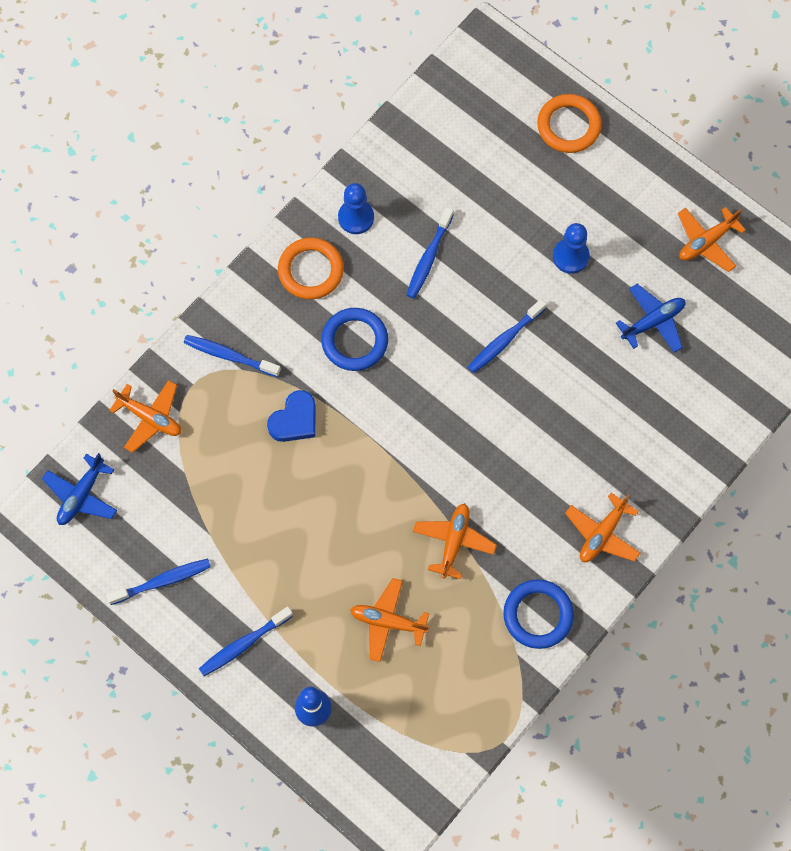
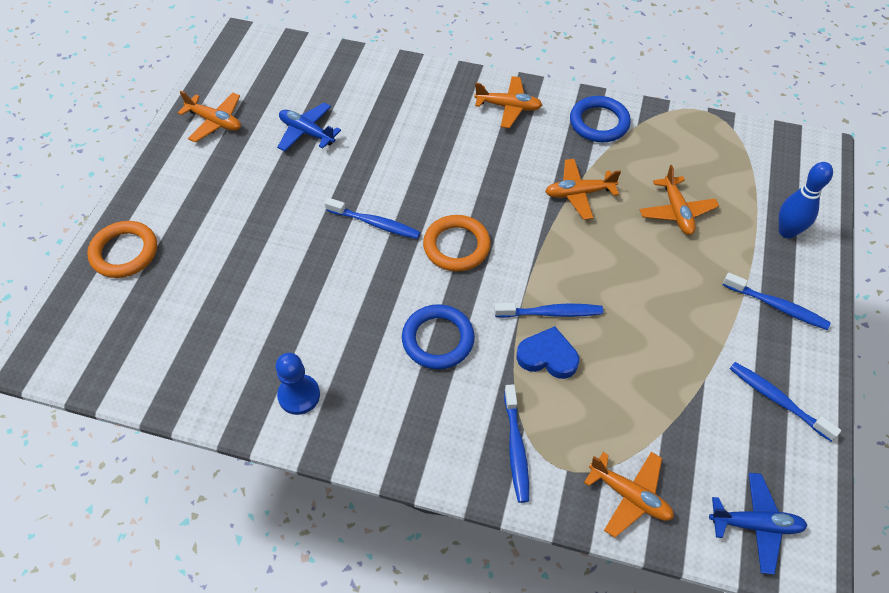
camera: 115 degrees left, 15 degrees down
(150, 418) = (629, 496): orange plane -> orange plane turned 120 degrees clockwise
(311, 270) = (380, 412): orange ring -> orange ring (456, 246)
(429, 258) = (317, 312): blue toothbrush -> blue toothbrush (551, 313)
(570, 256) = (268, 205): blue pawn -> none

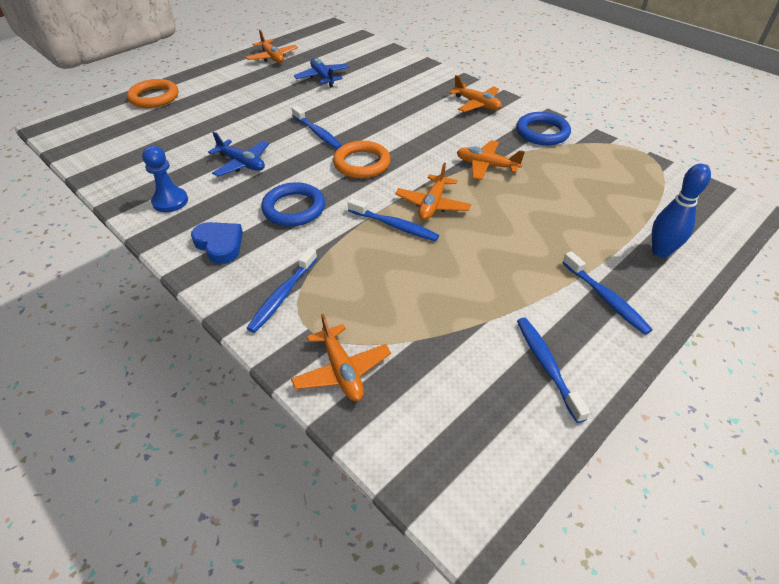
camera: 30 degrees right, 10 degrees down
(547, 356) = (365, 250): blue heart -> blue heart (220, 245)
(676, 212) = (562, 203): orange plane -> orange plane (432, 204)
(755, 525) = (438, 452): blue plane -> blue plane (242, 164)

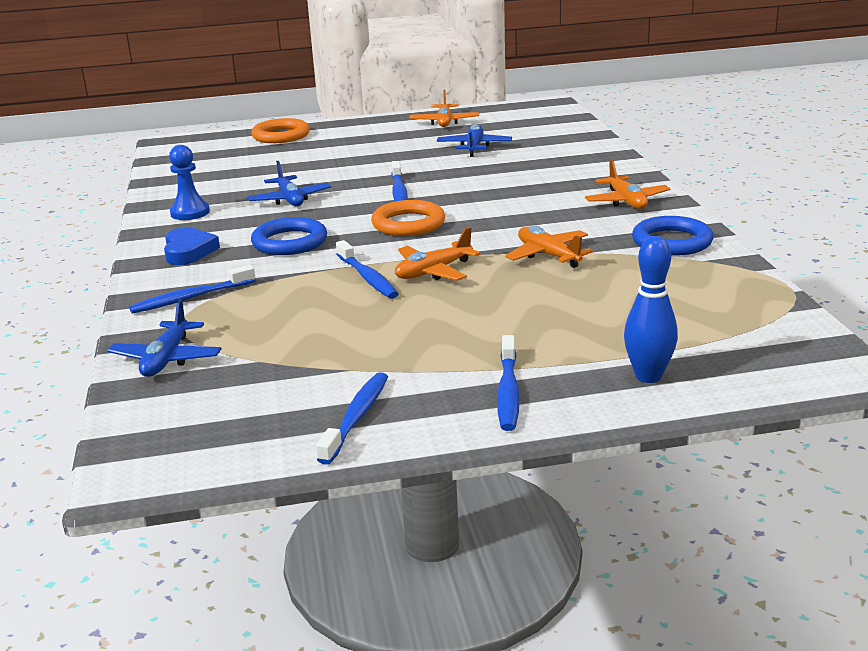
camera: 35 degrees right, 20 degrees down
(341, 370) = (166, 359): orange plane -> blue plane

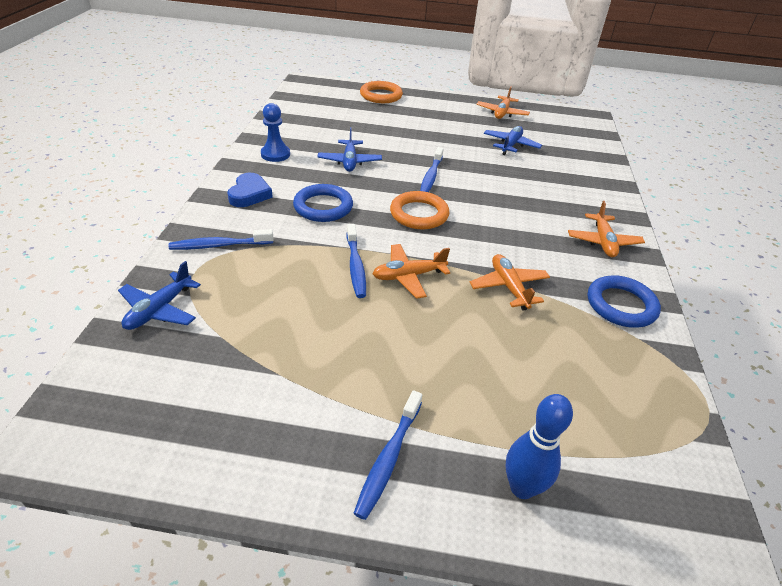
camera: 15 degrees right, 15 degrees up
(356, 417) = (249, 442): blue toothbrush -> none

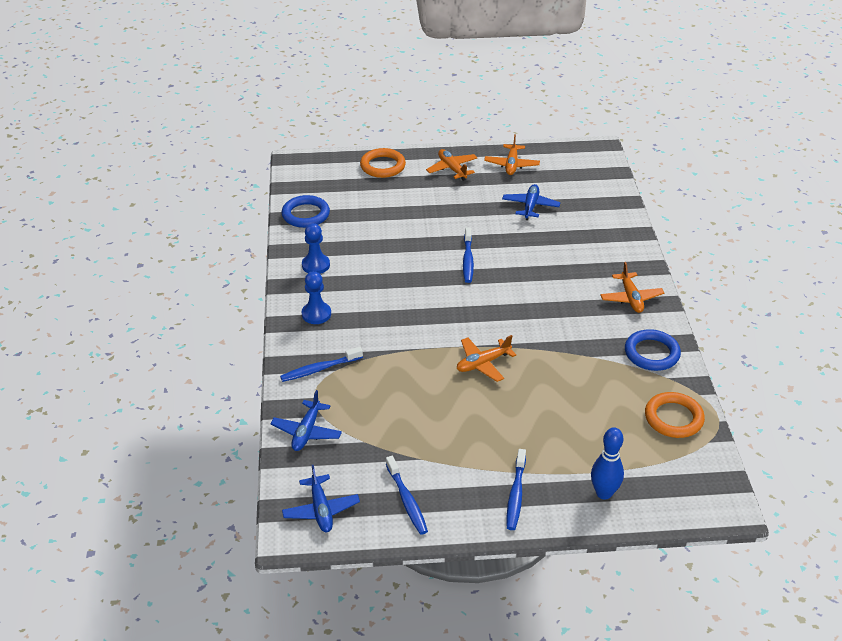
camera: 10 degrees left, 0 degrees up
(249, 194) = (316, 314): blue heart -> blue pawn
(323, 207) = (386, 313): blue ring -> blue ring (306, 215)
(349, 161) = (388, 259): blue plane -> blue plane (321, 510)
(355, 266) = (438, 364): blue toothbrush -> blue toothbrush (407, 500)
(419, 214) = (471, 303): orange ring -> orange ring (673, 418)
(509, 287) = (563, 356): orange plane -> orange plane (452, 169)

